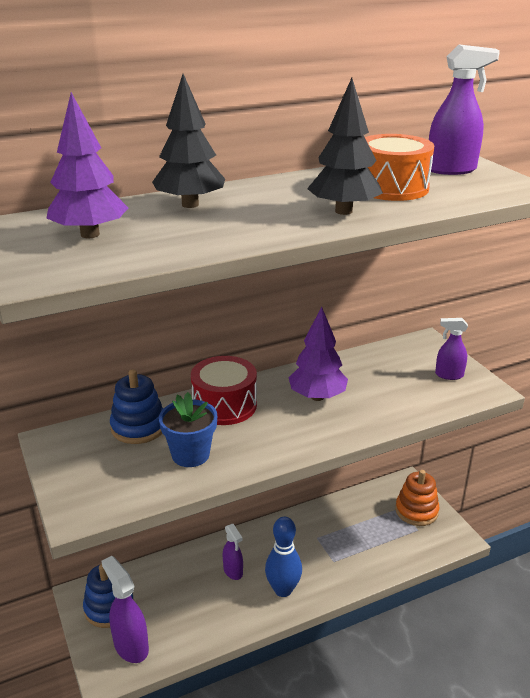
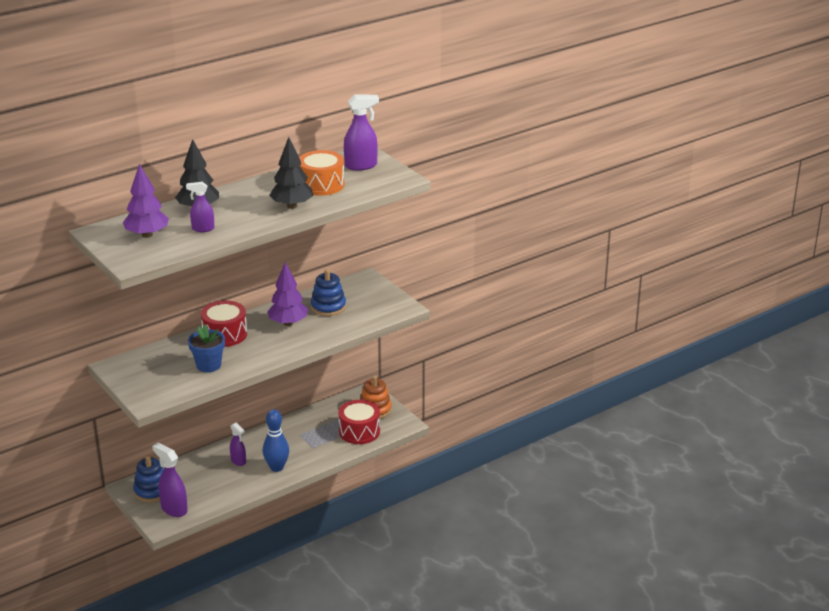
camera: 10 degrees left, 0 degrees up
(138, 427) = (169, 353): blue stacking toy -> blue stacking toy (328, 307)
(397, 543) = (359, 431): none -> red drum
(448, 375) = (379, 300): purple spray bottle -> purple spray bottle (202, 229)

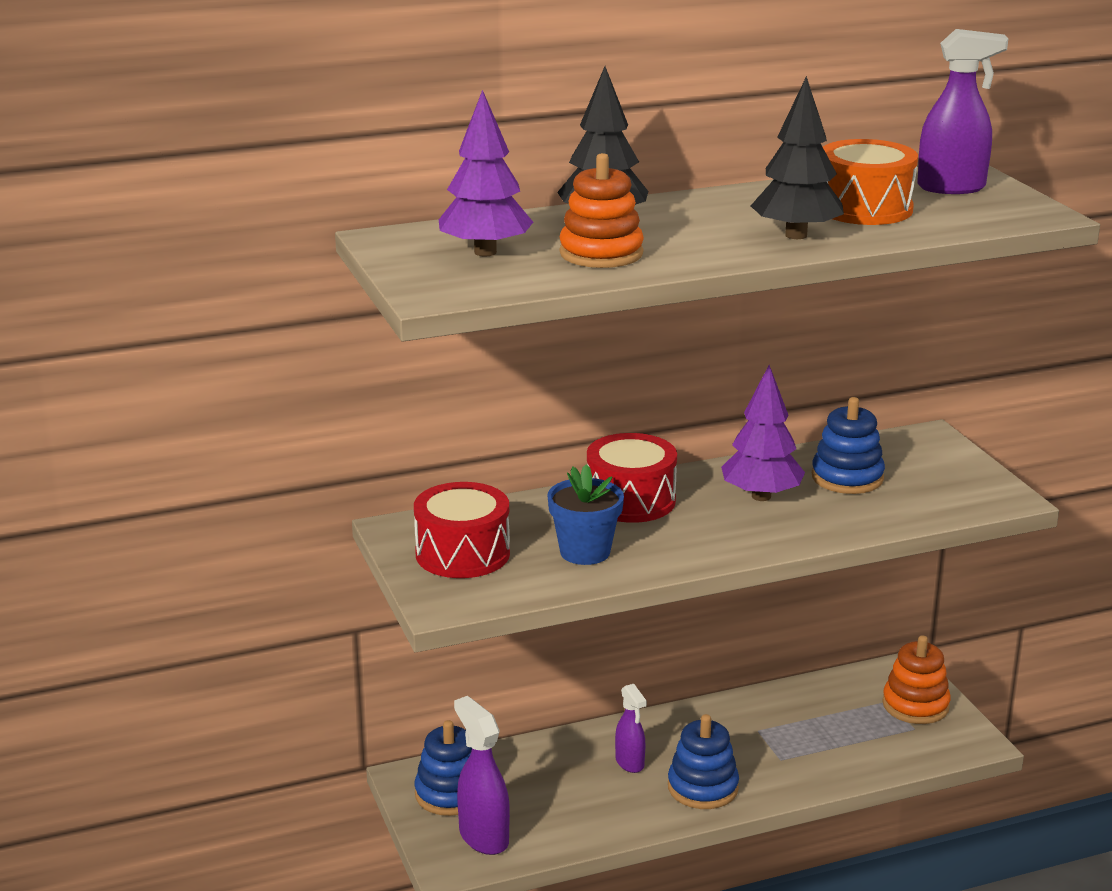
camera: 15 degrees right, 5 degrees down
(202, 229) = (601, 253): purple spray bottle -> orange stacking toy
(277, 467) = (702, 788): blue bowling pin -> blue stacking toy
(359, 431) = (879, 743): red drum -> red drum (462, 554)

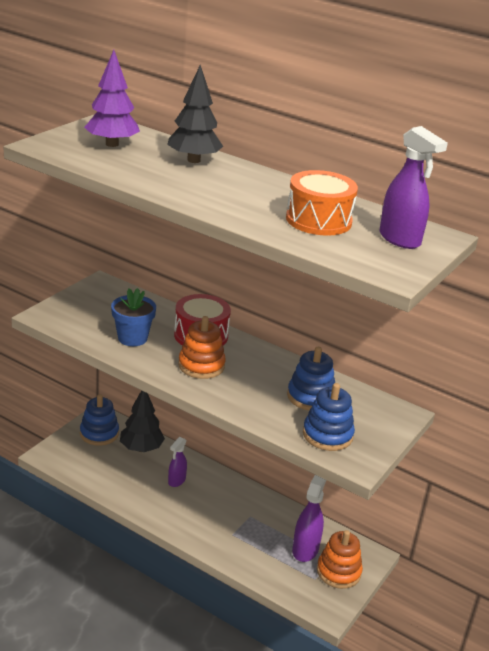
camera: 50 degrees right, 5 degrees up
(462, 554) = (95, 306): red drum -> none
(483, 837) = (76, 456): purple spray bottle -> purple spray bottle (305, 549)
(601, 253) = (145, 168): orange stacking toy -> orange stacking toy (201, 365)
(702, 788) = (179, 514): blue stacking toy -> blue stacking toy (327, 435)
(761, 496) = (253, 374): purple tree -> none
(796, 235) = (243, 209): black tree -> black tree (141, 448)

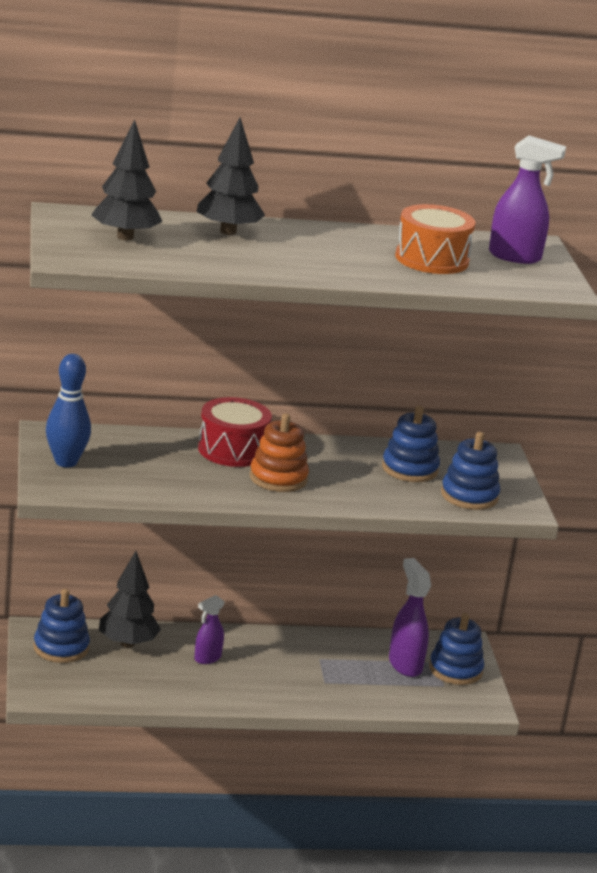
camera: 40 degrees left, 5 degrees down
(81, 303) = (66, 462): none -> blue bowling pin
(112, 144) = (125, 237): purple tree -> black tree
(132, 338) = (174, 477): blue flower pot -> none
(176, 481) = (207, 658): purple spray bottle -> purple spray bottle turned 60 degrees clockwise
(338, 572) = (455, 670): orange stacking toy -> blue stacking toy

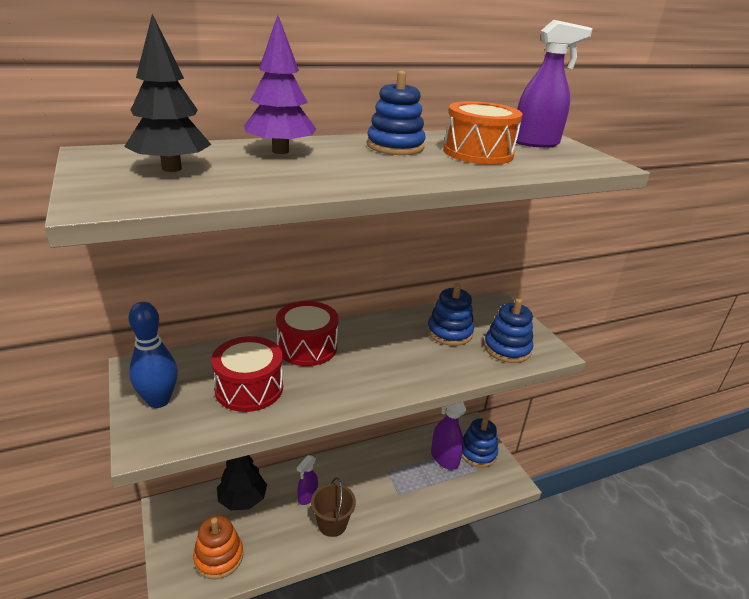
camera: 15 degrees left, 5 degrees up
(61, 648) = (189, 523): blue stacking toy -> blue stacking toy (395, 146)
(157, 470) = (249, 388): none -> red drum
(228, 232) = (280, 151): black tree -> purple tree
(229, 686) = (332, 524): none -> brown bucket
(278, 478) = (356, 369): orange stacking toy -> orange stacking toy (219, 557)

